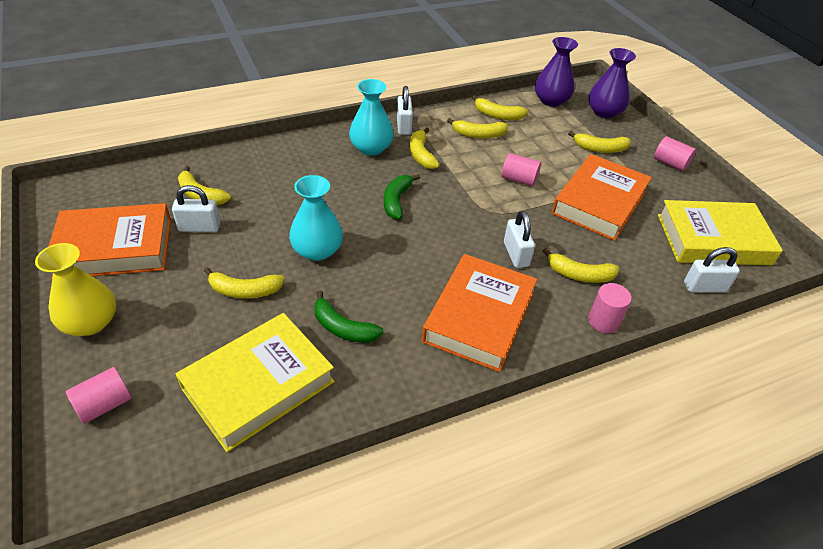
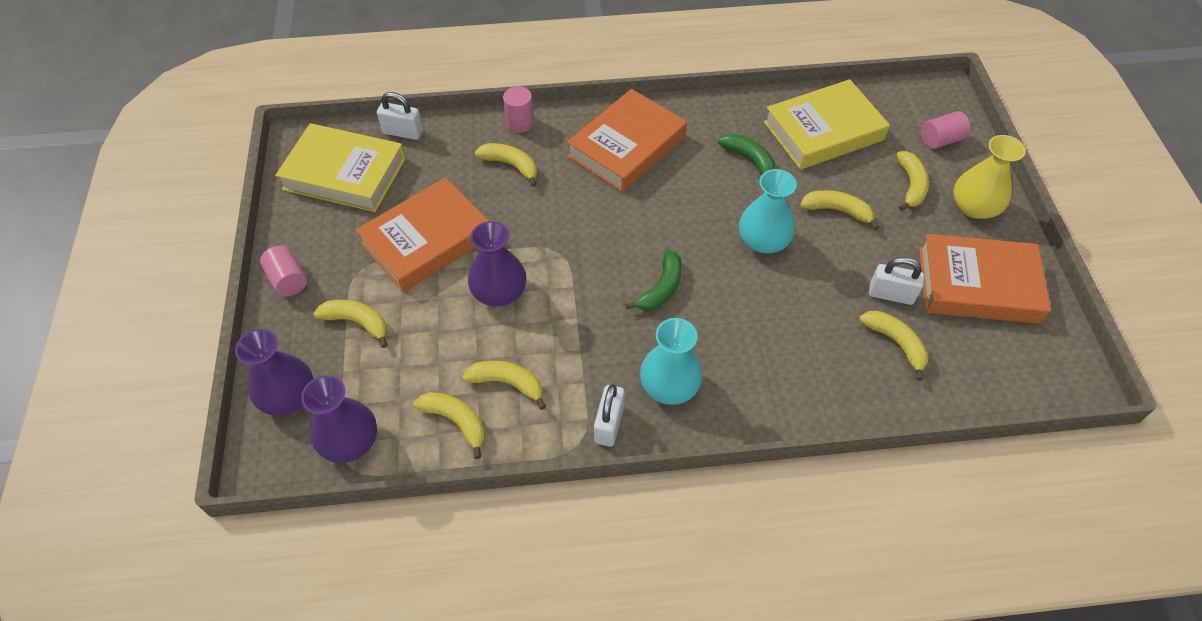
camera: 160 degrees left, 10 degrees up
(421, 155) = (605, 359): yellow banana -> yellow banana (911, 185)
(516, 254) = (560, 197): white padlock -> none
(519, 179) = (499, 292): pink cylinder -> purple vase

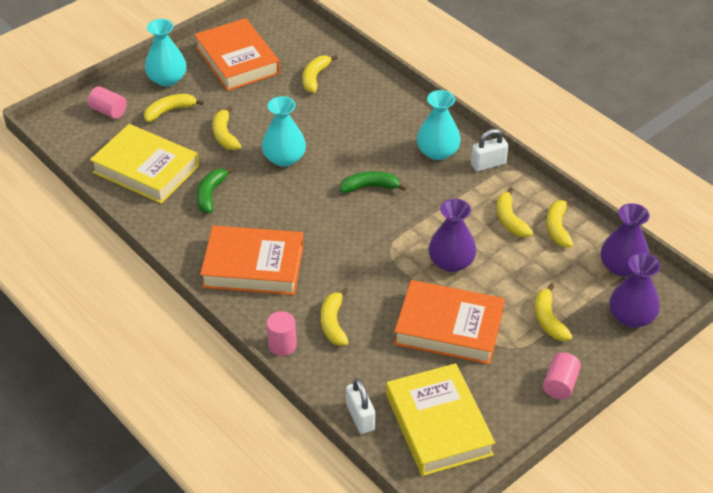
camera: 125 degrees left, 10 degrees down
(891, 294) = (278, 90): white padlock -> none
(974, 207) = (167, 79): yellow vase -> turquoise vase

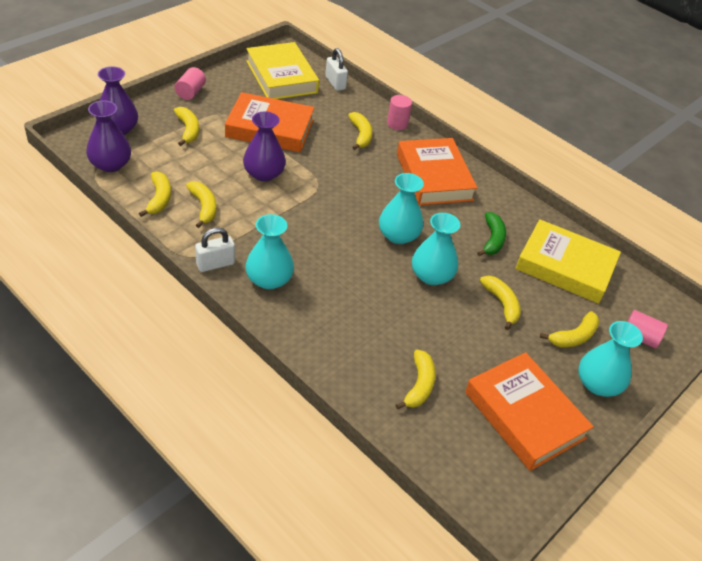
camera: 170 degrees right, 0 degrees up
(253, 266) = (434, 177): orange book -> orange book turned 75 degrees clockwise
(309, 196) = (398, 235): none -> turquoise vase
(370, 187) = (339, 243): green banana -> none

